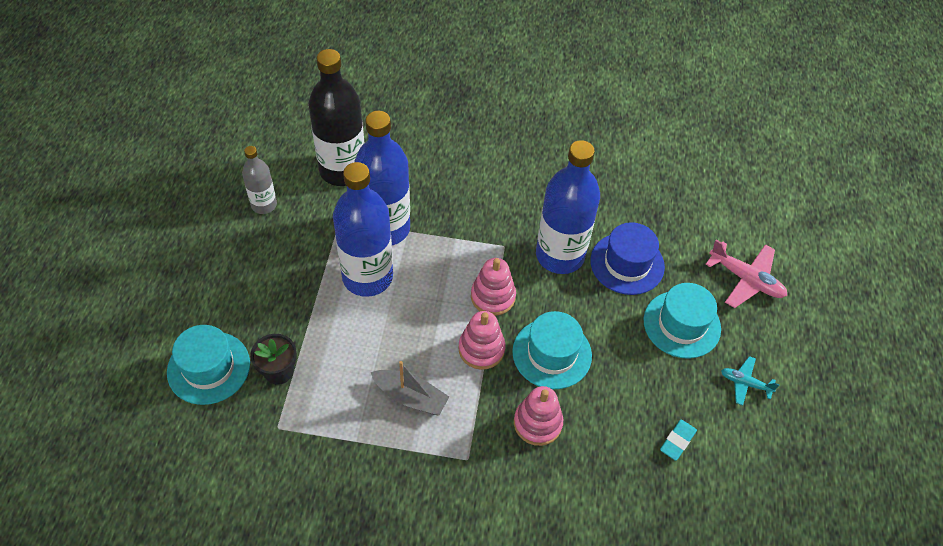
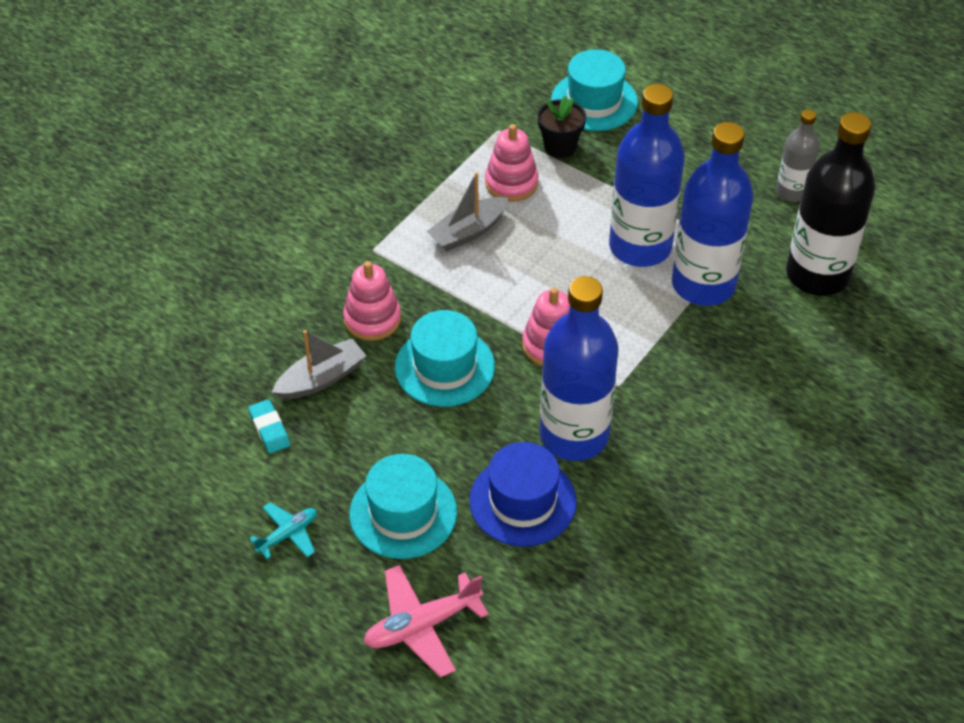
camera: 120 degrees right, 5 degrees down
(481, 349) = (488, 308): pink stacking toy -> pink stacking toy (511, 183)
(613, 430) = (321, 379): none -> grey boat

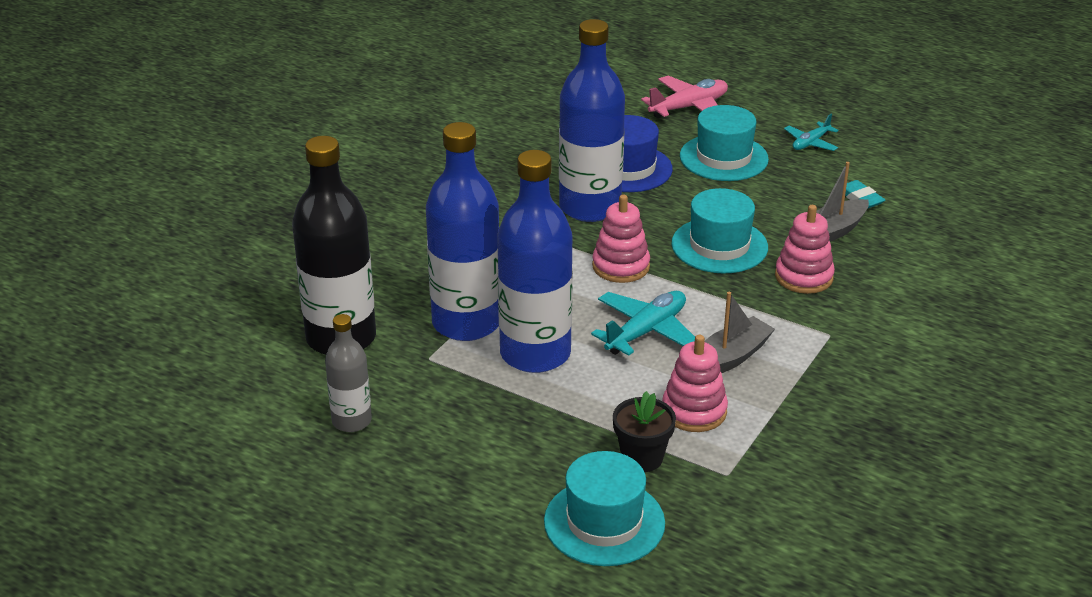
camera: 175 degrees right, 15 degrees down
(538, 264) = (646, 332): none -> turquoise plane

